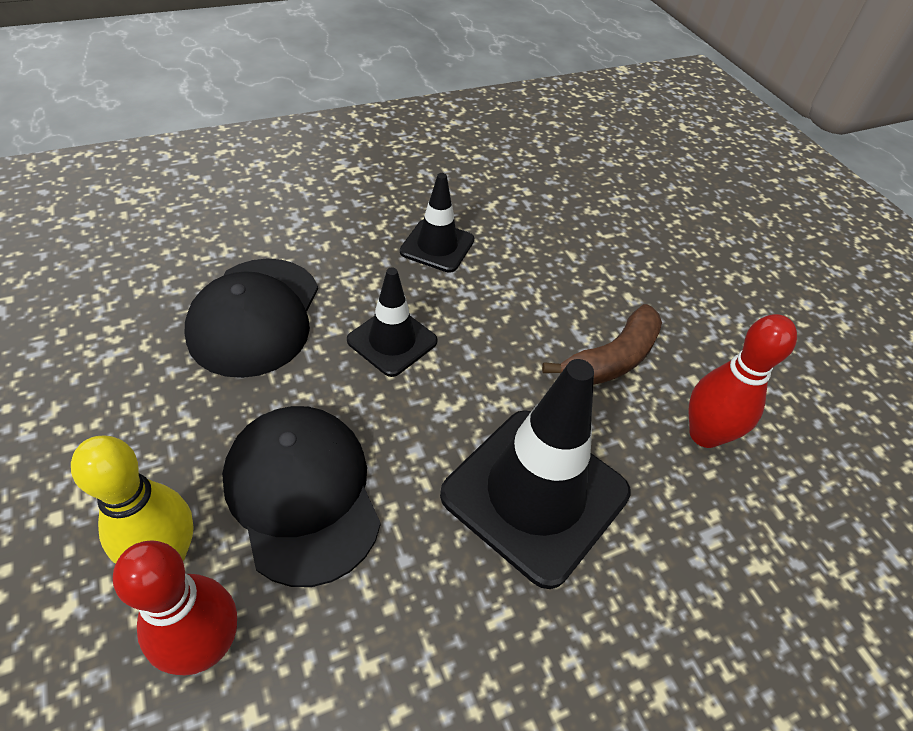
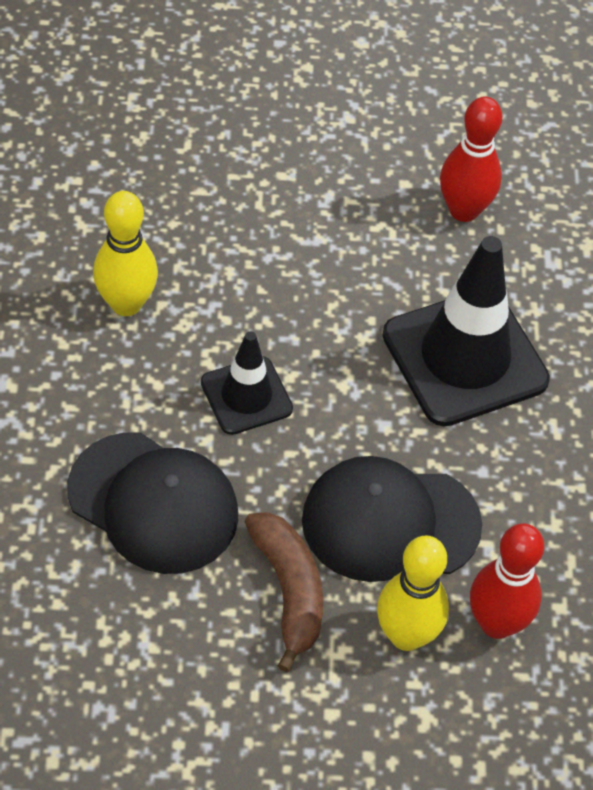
camera: 65 degrees left, 5 degrees up
(437, 246) = (126, 304): black traffic cone -> yellow bowling pin
(611, 359) = (353, 231): brown banana -> brown banana (289, 591)

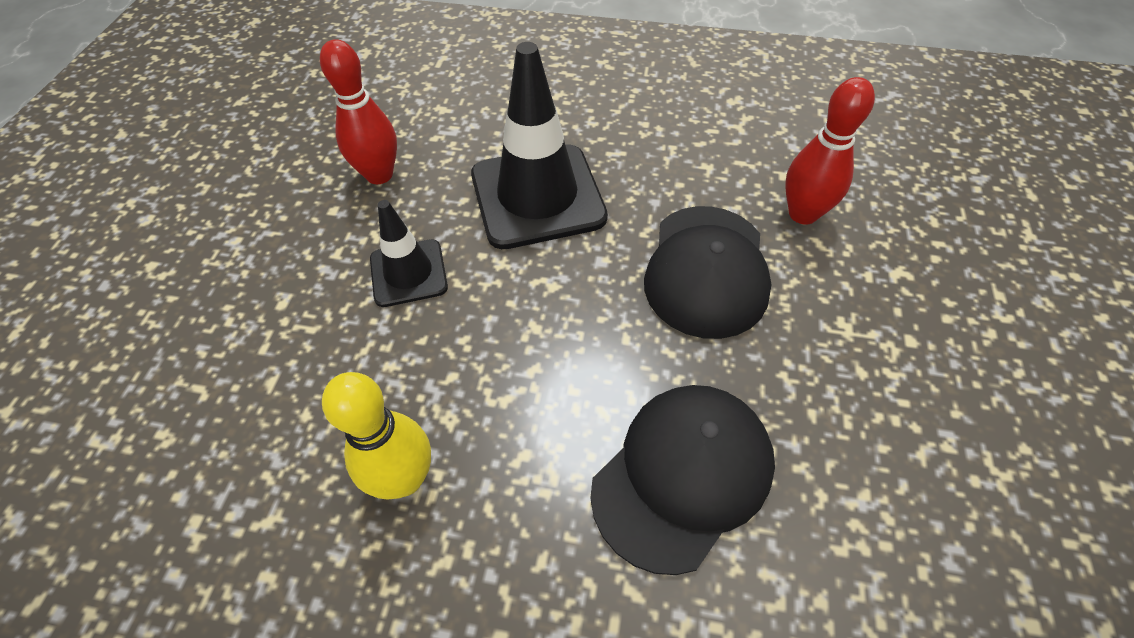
camera: 75 degrees left, 0 degrees up
(246, 396) = (553, 368): black traffic cone -> black traffic cone (408, 273)
(289, 591) = (784, 358): brown banana -> none
(406, 635) = (822, 274): yellow bowling pin -> none

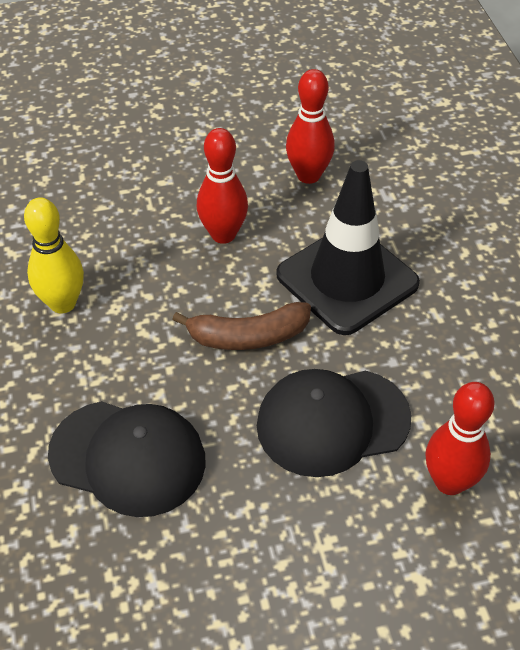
camera: 65 degrees right, 5 degrees down
(408, 273) = (223, 234): black traffic cone -> red bowling pin
(566, 301) = (248, 336): none -> brown banana

